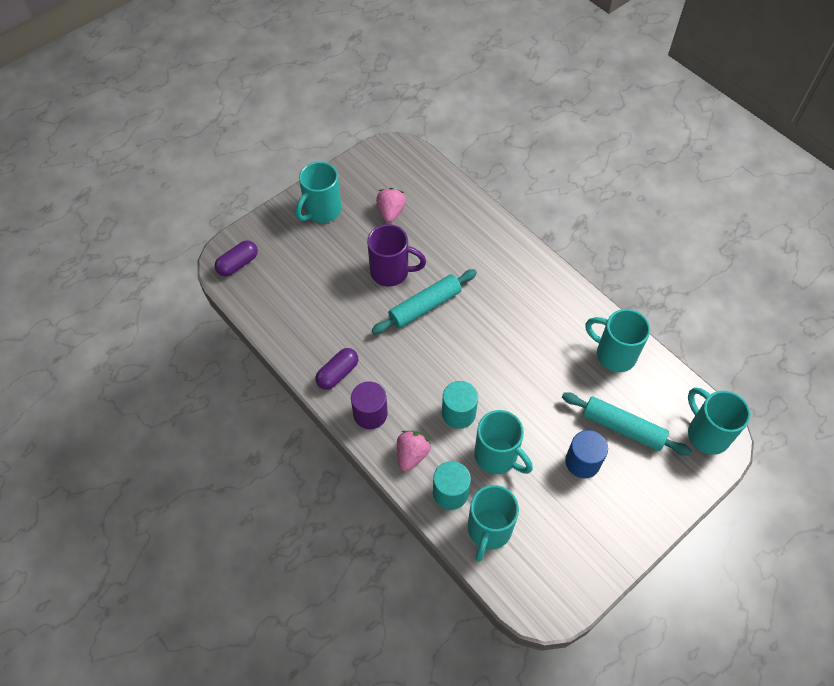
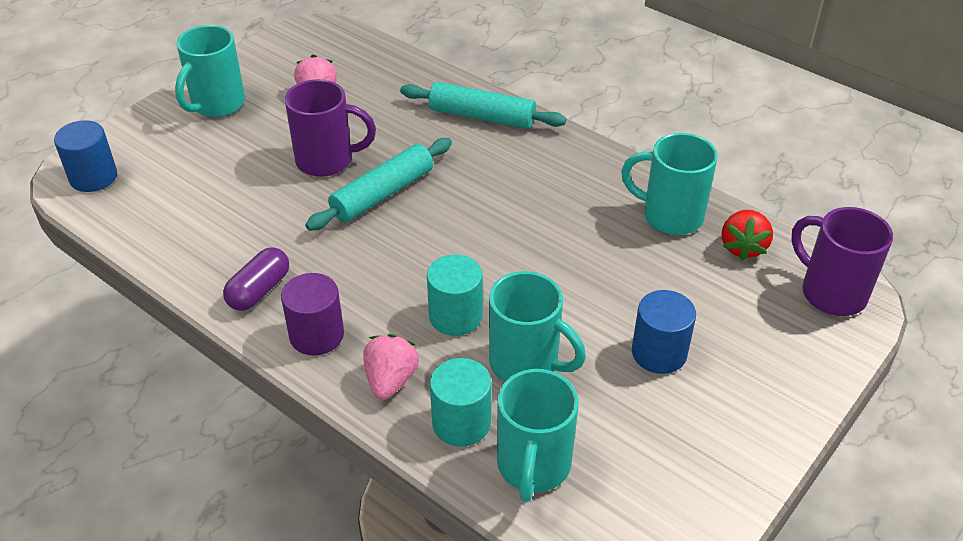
camera: 10 degrees left, 15 degrees down
(238, 264) = (93, 177): purple capsule -> blue cylinder
(623, 428) = (707, 301): turquoise rolling pin -> turquoise rolling pin (482, 116)
(657, 388) = (743, 247): none -> red strawberry
(706, 434) = (831, 293): turquoise mug -> purple mug

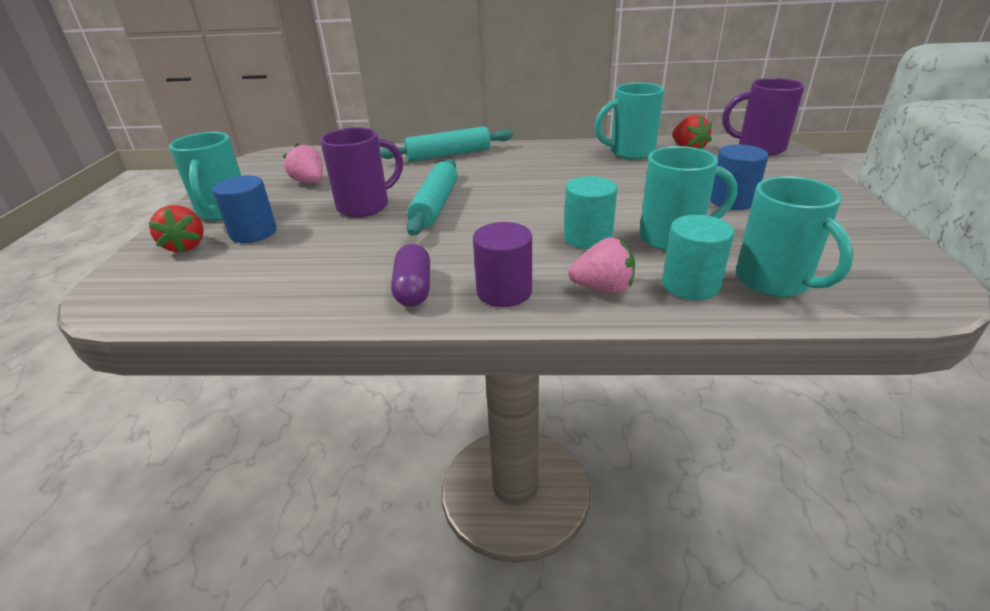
camera: 35 degrees left, 10 degrees down
(93, 177) = (140, 290): blue cylinder -> blue cylinder (253, 232)
(157, 138) = (186, 246): none -> red strawberry
(390, 380) = (603, 288): pink strawberry -> pink strawberry turned 120 degrees clockwise

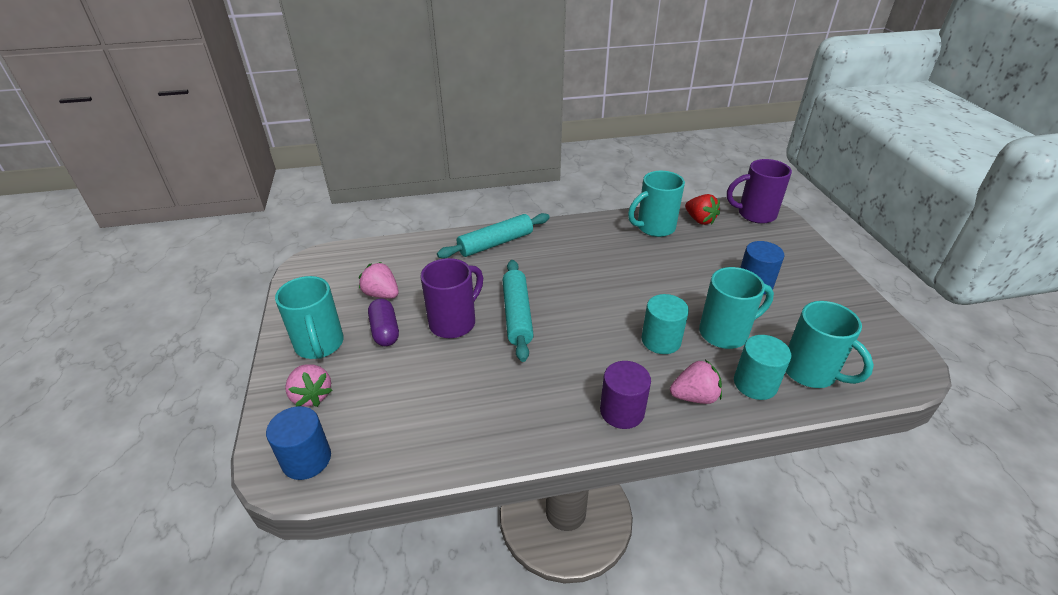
camera: 15 degrees left, 5 degrees up
(186, 246) = (312, 395): red strawberry -> pink strawberry
(253, 232) = (367, 369): blue cylinder -> blue cylinder (306, 459)
(413, 289) = (549, 419): purple capsule -> purple capsule (385, 331)

